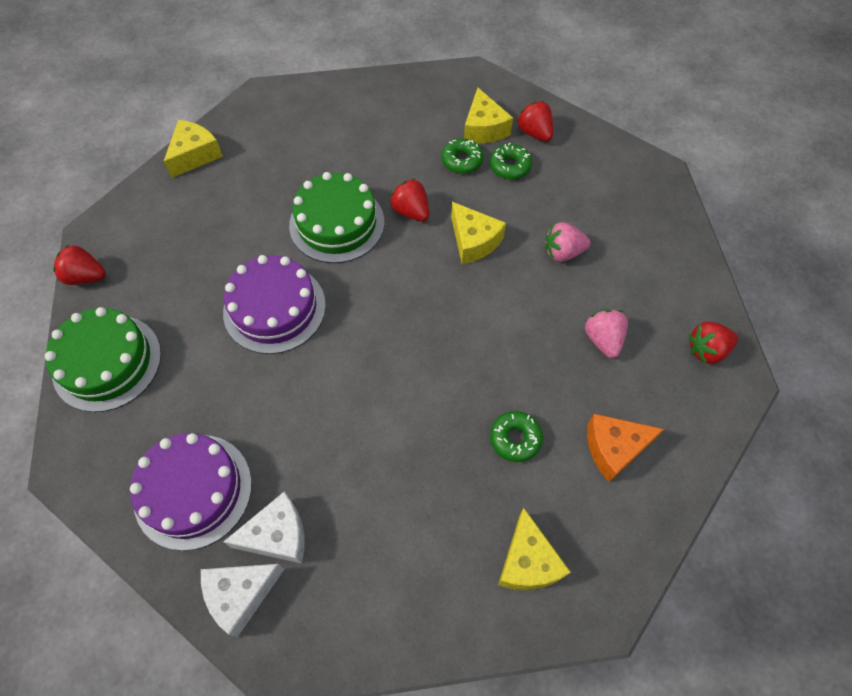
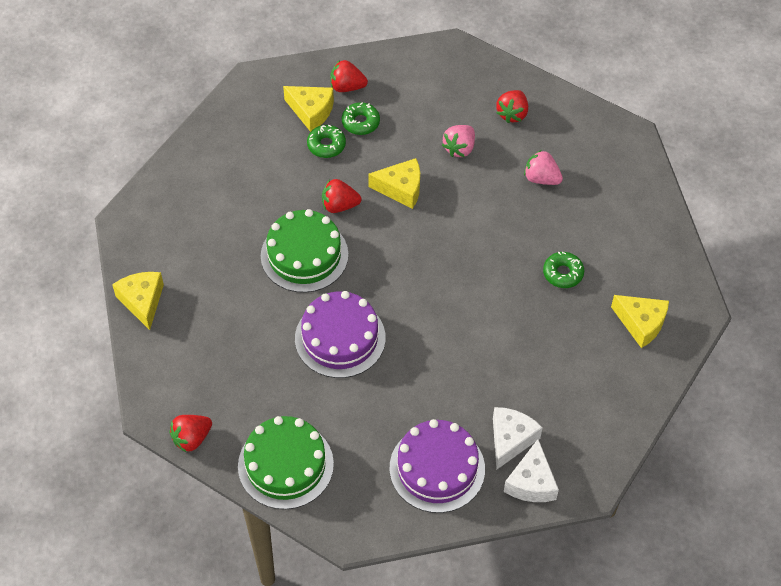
camera: 50 degrees left, 5 degrees down
(614, 448) = (614, 230): orange cheese -> none
(706, 350) = (598, 134): red strawberry -> red strawberry (512, 114)

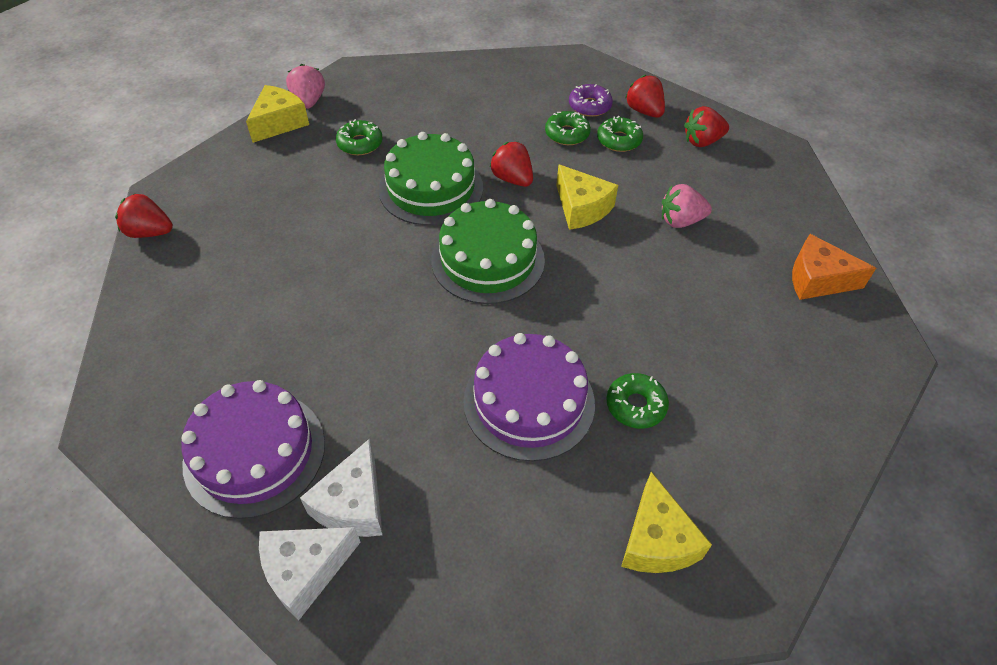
camera: 50 degrees right, 5 degrees down
(217, 267) = (360, 144): none -> green donut
(285, 465) = (165, 316): green cake -> green cake (488, 260)
(311, 111) = (589, 106): yellow cheese -> purple donut
(340, 338) = (359, 267): purple cake -> purple cake (529, 401)
(510, 440) = (353, 504): white cheese -> white cheese turned 120 degrees clockwise
(512, 114) = (773, 234): red strawberry -> red strawberry (702, 141)
(541, 178) = (731, 306): pink strawberry -> pink strawberry (309, 101)
(561, 123) = (817, 279): none -> orange cheese

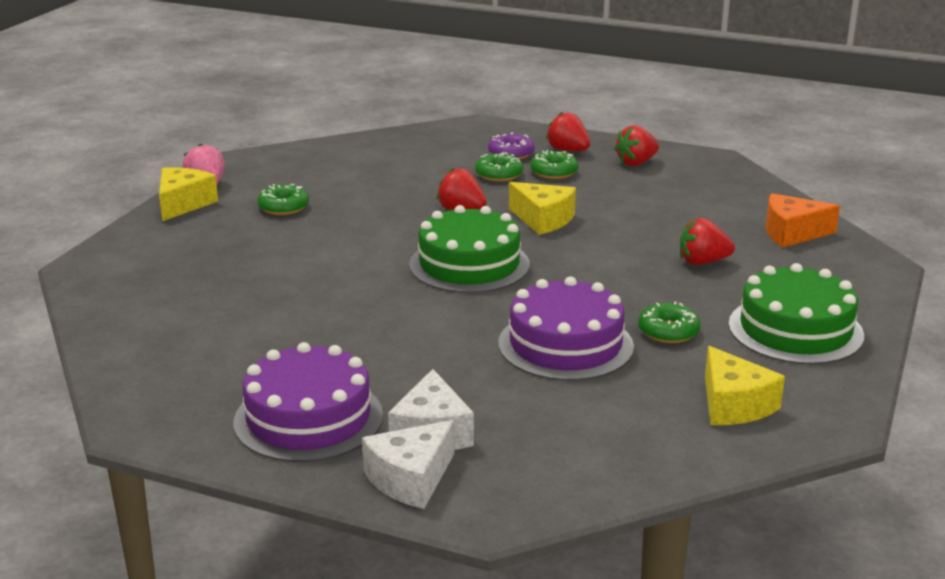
camera: 15 degrees left, 25 degrees down
(150, 232) = (88, 296): red strawberry -> red strawberry (702, 262)
(431, 188) = (380, 227): green cake -> green cake (795, 330)
(680, 221) = (644, 215): pink strawberry -> none

